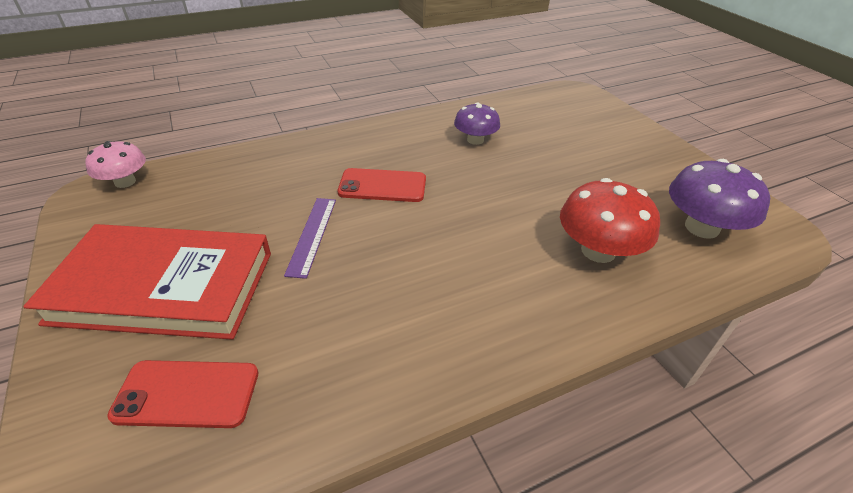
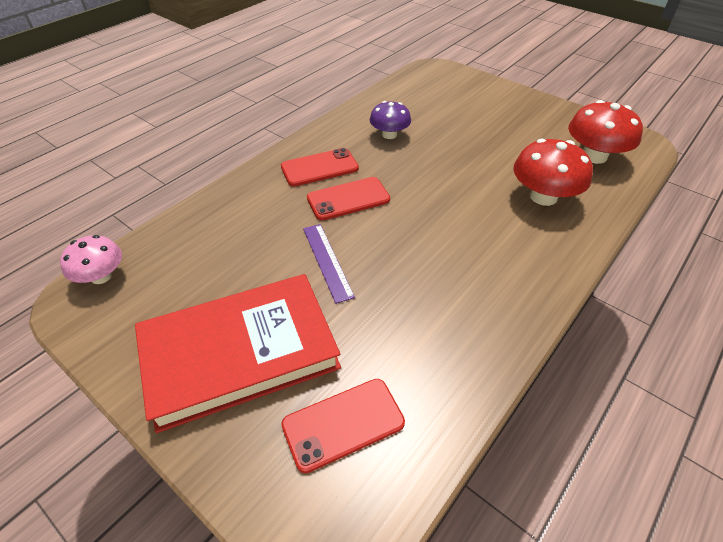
camera: 25 degrees left, 5 degrees up
(380, 150) = (319, 168): none -> red phone
(701, 227) = (594, 156): purple mushroom -> red mushroom

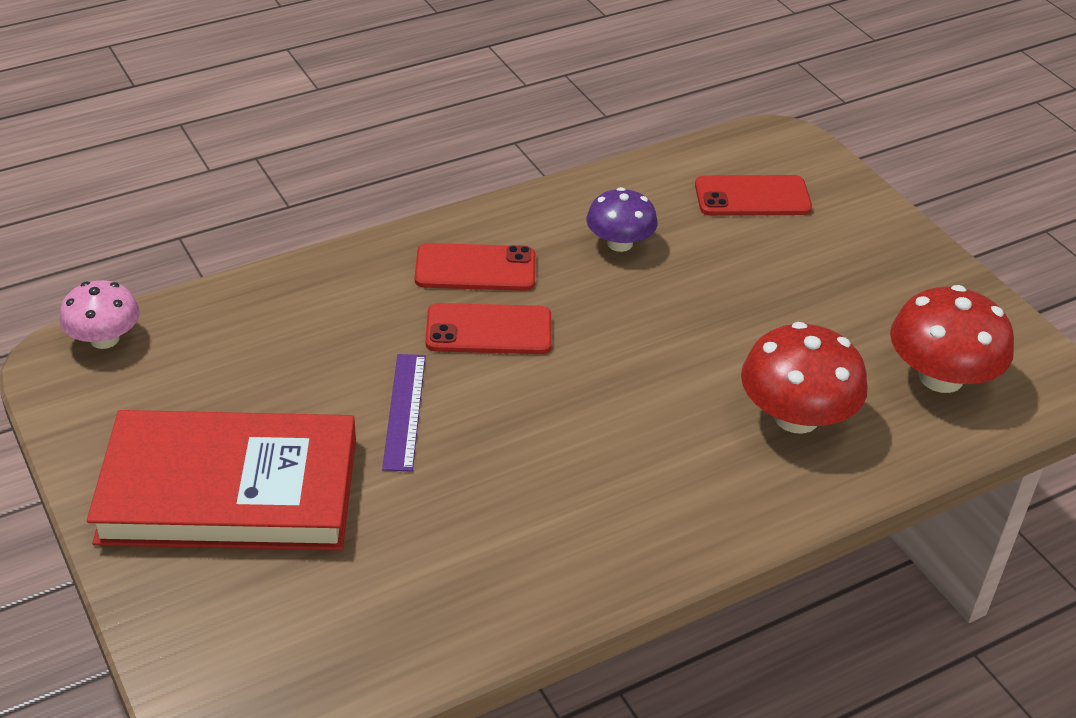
camera: 20 degrees right, 5 degrees down
(343, 424) = (308, 612): red phone -> red phone (752, 197)

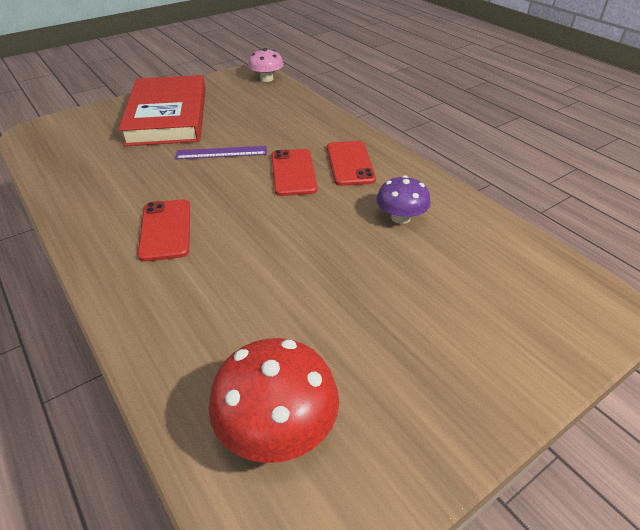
camera: 85 degrees right, 0 degrees up
(752, 197) = (500, 287): red phone -> red phone (165, 230)
(796, 417) = (219, 315): red mushroom -> none

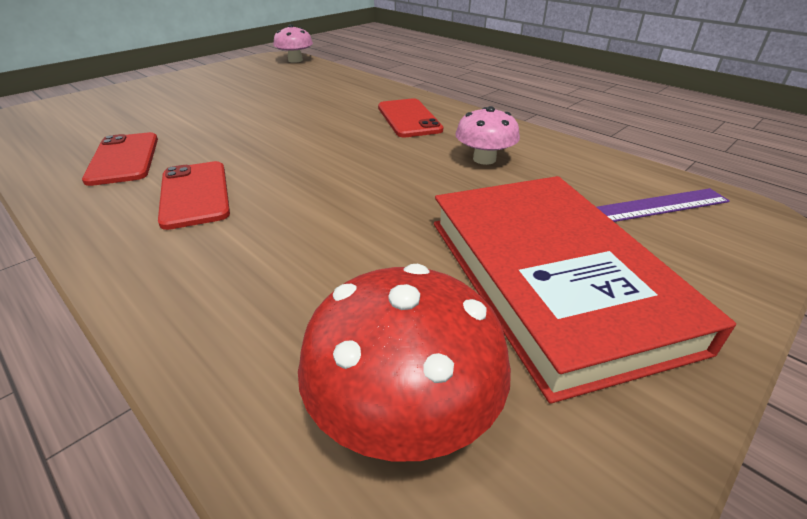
camera: 10 degrees left, 5 degrees down
(168, 116) = (186, 94): red book -> red book (552, 279)
(221, 153) = (256, 119): purple ruler -> purple ruler (658, 206)
(293, 172) = (346, 130): red phone -> red phone (123, 159)
(400, 217) = (484, 159): purple mushroom -> pink mushroom

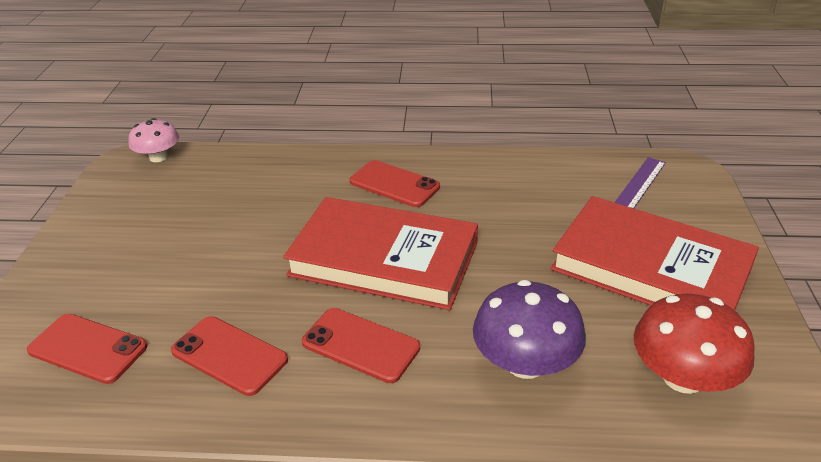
camera: 40 degrees left, 0 degrees up
(83, 122) = (88, 348): none -> red phone
(274, 280) = (525, 363): none -> purple mushroom
(315, 155) = (384, 259): none -> red book
(484, 159) = (504, 198): pink mushroom -> none

